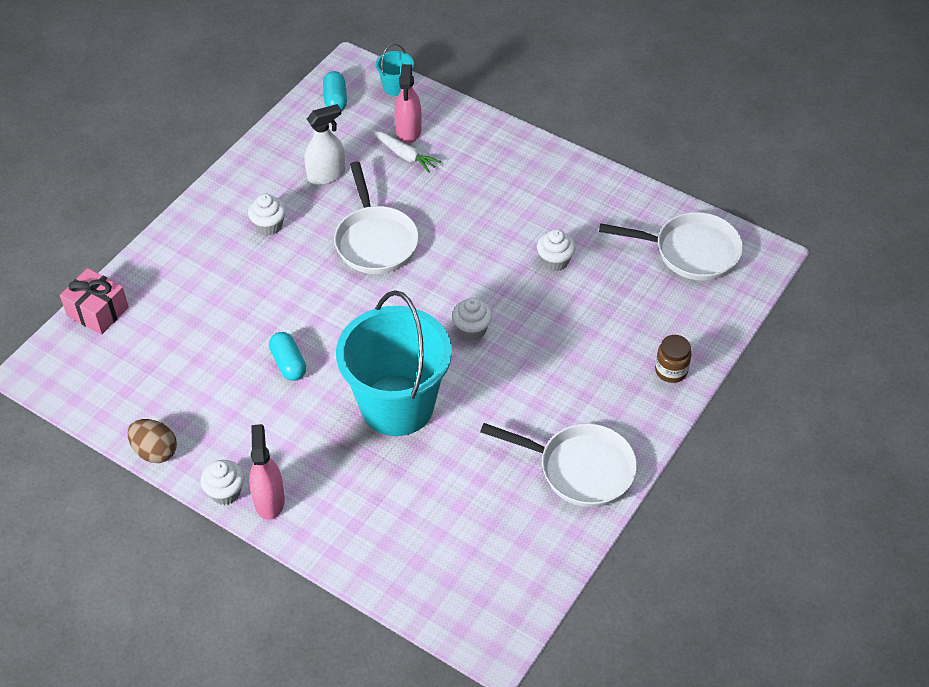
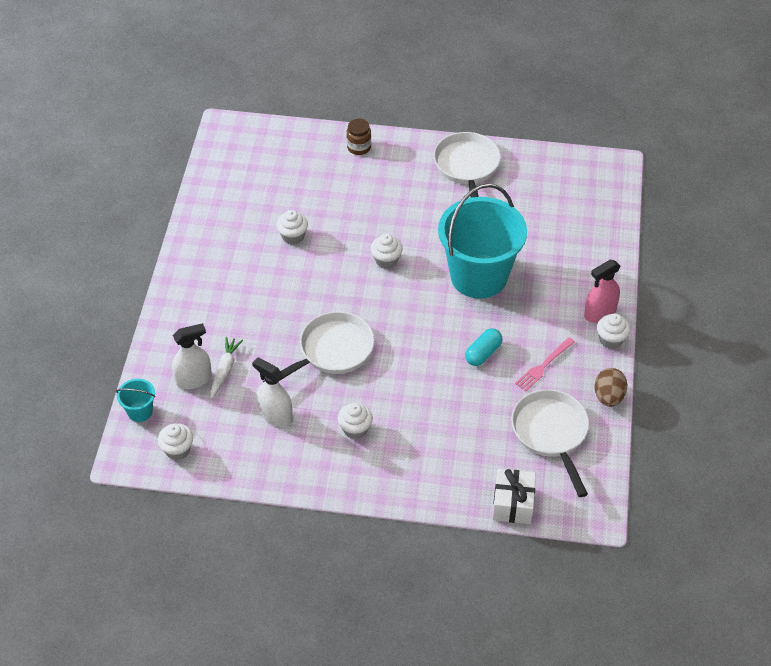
camera: 115 degrees left, 0 degrees up
(97, 311) = (513, 504): pink gift -> white gift
(235, 410) = (543, 366): none -> pink fork
(335, 100) = (177, 450): turquoise capsule -> white cupcake
(408, 131) = (193, 379): pink spray bottle -> white spray bottle
(690, 251) = (241, 166): white pan -> white pan (551, 433)

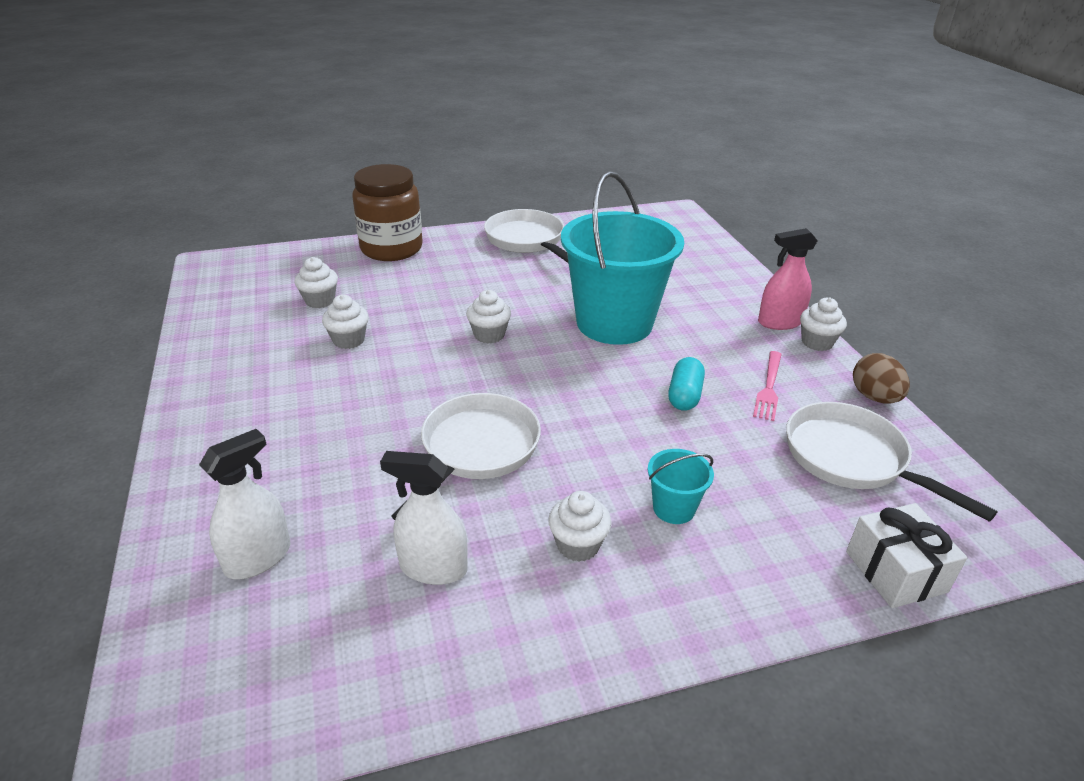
camera: 25 degrees left, 15 degrees down
(140, 411) = (161, 648): turquoise bucket -> turquoise bucket (674, 508)
(177, 450) = (264, 696): white cupcake -> white cupcake (320, 301)
(225, 370) = (311, 527): white carrot -> none
(359, 147) = (391, 249): brown jar -> brown jar, size x2.07
(600, 313) = (780, 322): pink spray bottle -> pink spray bottle turned 45 degrees clockwise

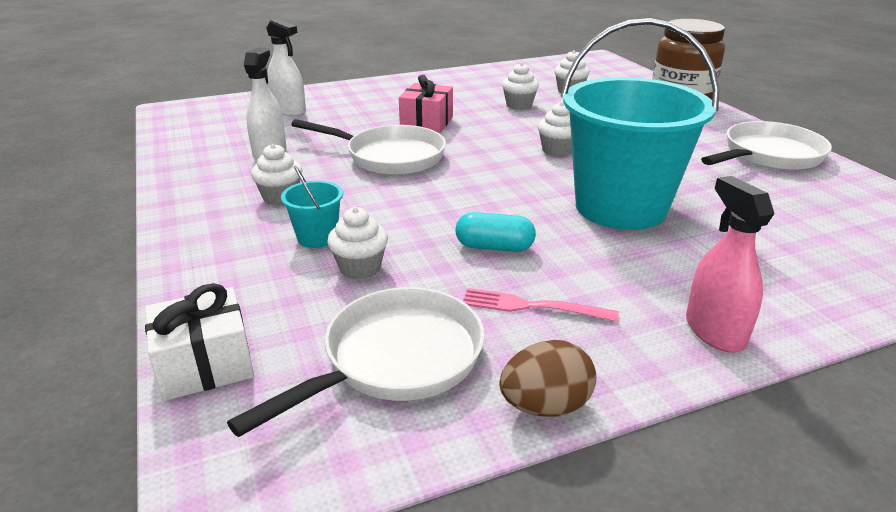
camera: 85 degrees right, 5 degrees down
(377, 415) = (426, 123): none -> pink gift
(817, 342) = (677, 364): white cupcake -> white cupcake (360, 268)

